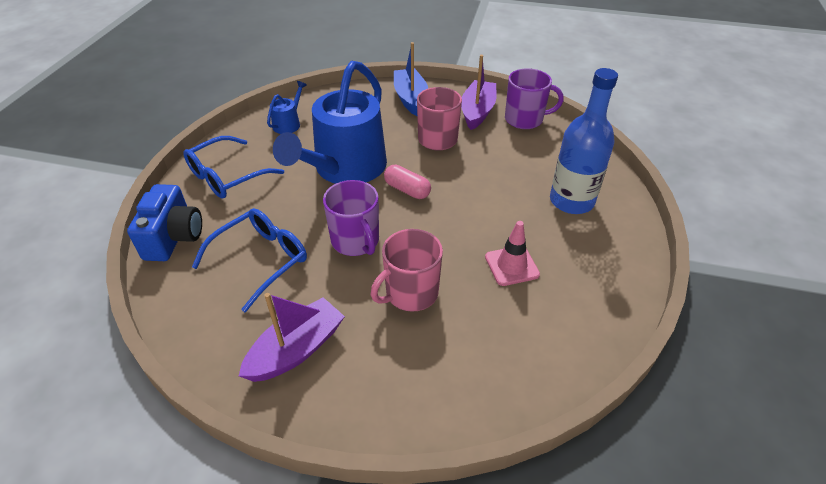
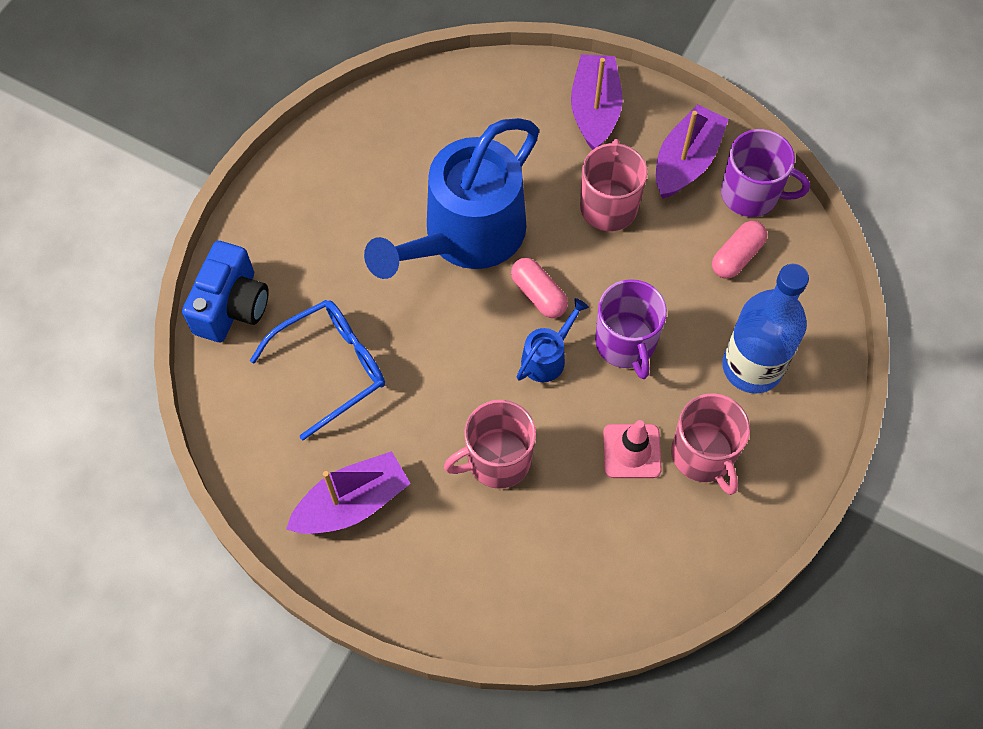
camera: 15 degrees right, 20 degrees up
(227, 176) = (307, 214): blue glasses -> none
(288, 124) = (405, 126): blue watering can -> blue watering can (547, 357)
(356, 241) = (451, 365): purple mug -> purple mug (626, 343)
(410, 99) = (595, 110): blue boat -> purple boat
(531, 148) = (736, 256): none -> pink capsule
(565, 257) = (703, 455): none -> pink mug

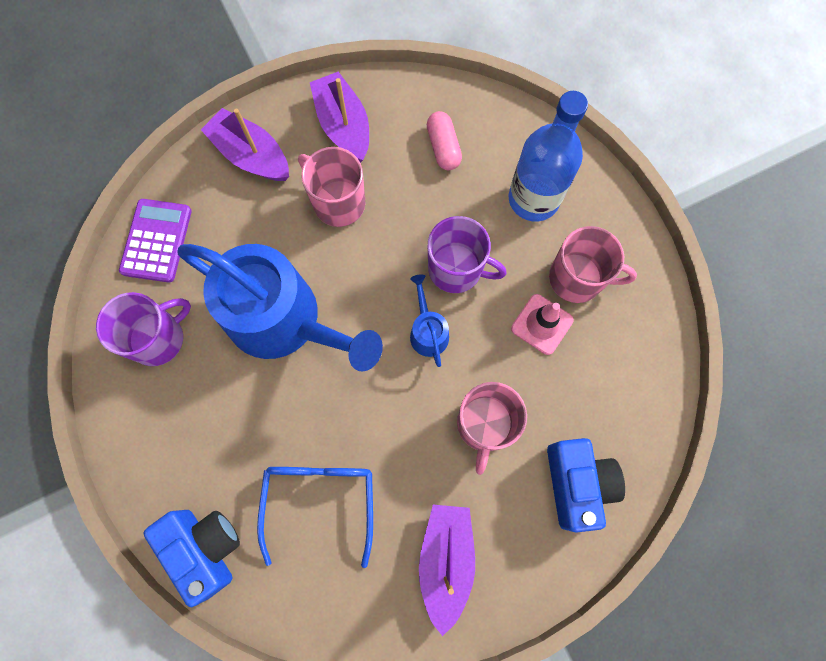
camera: 55 degrees left, 10 degrees up
(459, 94) = (156, 241): none -> purple calculator
(466, 235) = (283, 320): blue watering can -> blue watering can turned 45 degrees counterclockwise
(502, 575) = (576, 483): none -> blue camera
(538, 294) = (372, 302): pink capsule -> none
(751, 194) = (402, 103): purple mug -> purple mug (158, 338)

